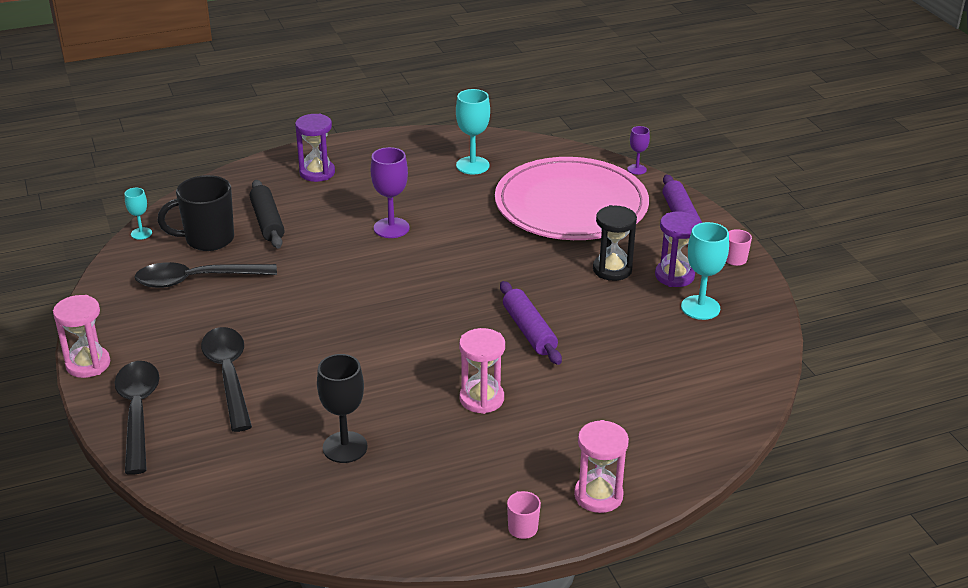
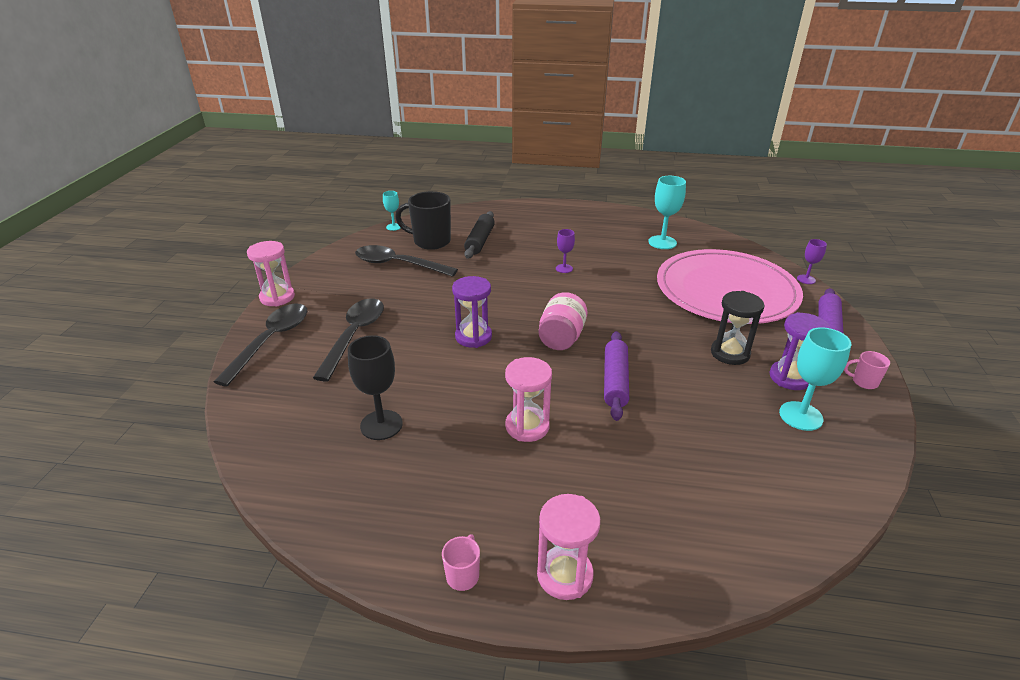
camera: 30 degrees right, 0 degrees up
(317, 173) = (542, 219): purple hourglass -> purple hourglass (473, 337)
(391, 228) = (564, 268): purple goblet -> purple goblet, size x0.57
(448, 306) = (561, 338): none -> pink jar

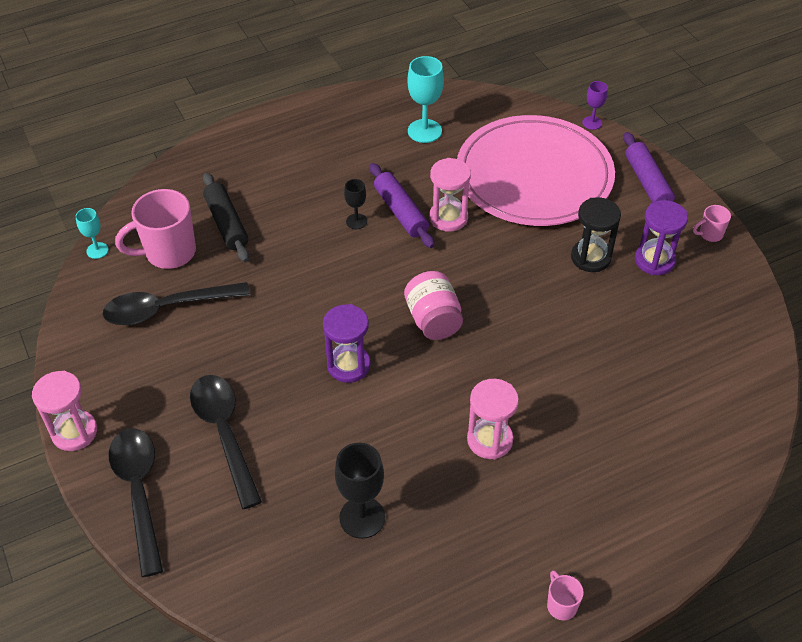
camera: 35 degrees left, 15 degrees up
(430, 241) = (169, 253): black mug -> pink mug
(564, 268) = (356, 221): purple goblet -> black goblet
(564, 575) = (629, 555): pink hourglass -> pink hourglass (448, 218)
(615, 381) = (521, 346): purple rolling pin -> purple rolling pin (400, 212)
(800, 416) = (687, 300): turquoise goblet -> none

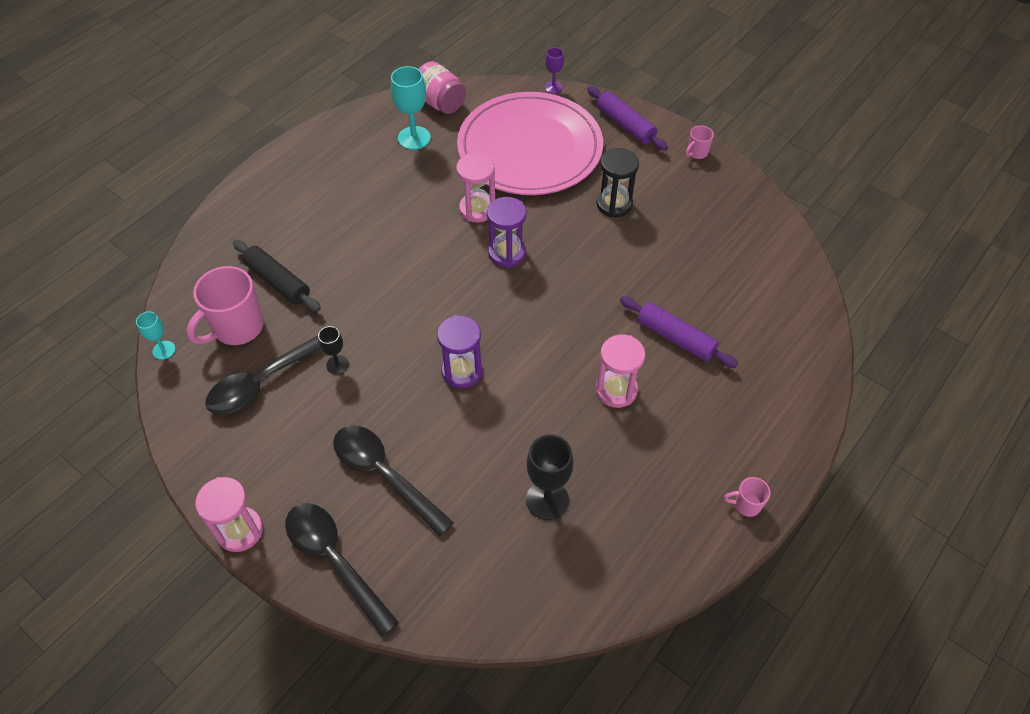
camera: 25 degrees left, 5 degrees up
(356, 221) = (398, 239): black goblet -> black goblet (337, 365)
(400, 212) = (432, 218): purple rolling pin -> purple rolling pin (675, 338)
(433, 320) = (513, 304): pink jar -> pink jar (440, 102)
(561, 605) = (746, 505): pink mug -> pink mug turned 45 degrees counterclockwise
(654, 260) = (665, 189): purple hourglass -> purple hourglass (507, 253)

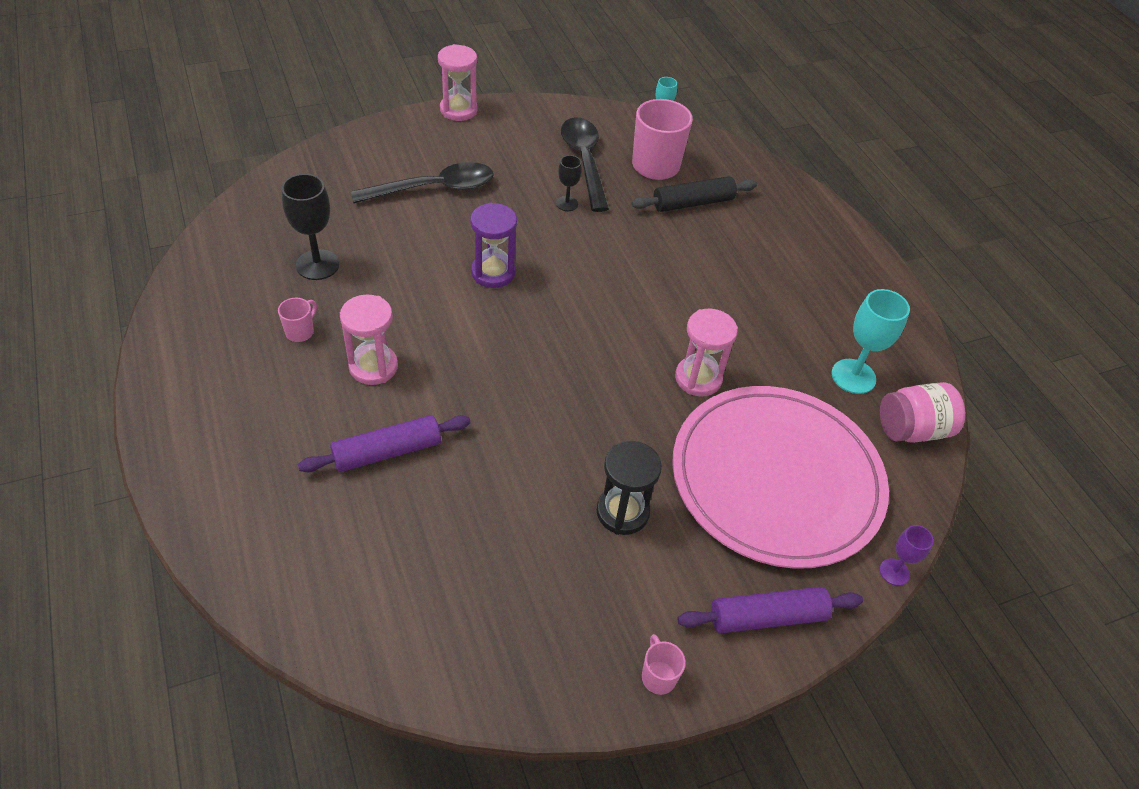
camera: 115 degrees right, 5 degrees down
(335, 561) = (389, 141): black spoon -> none
(507, 253) = (614, 372): purple hourglass -> none
(746, 505) = (169, 390): pink mug -> pink mug (300, 332)

